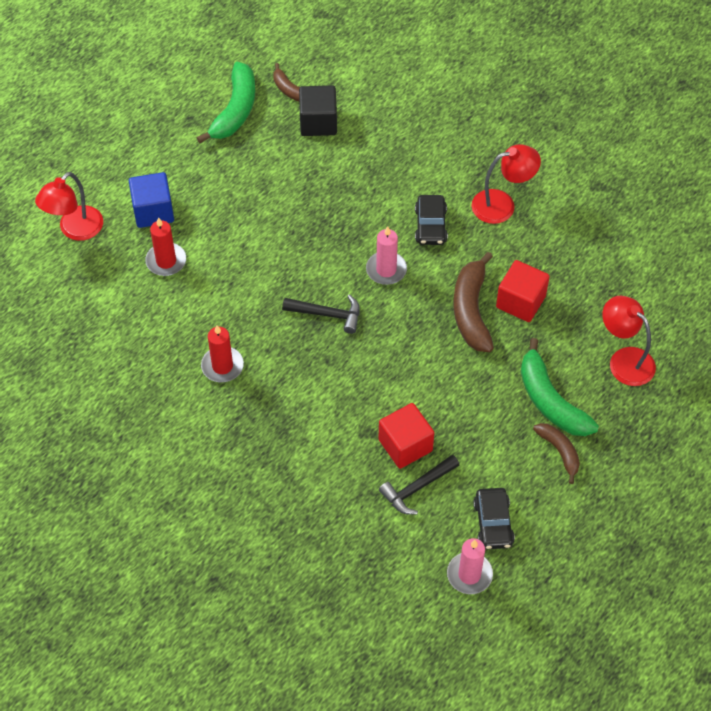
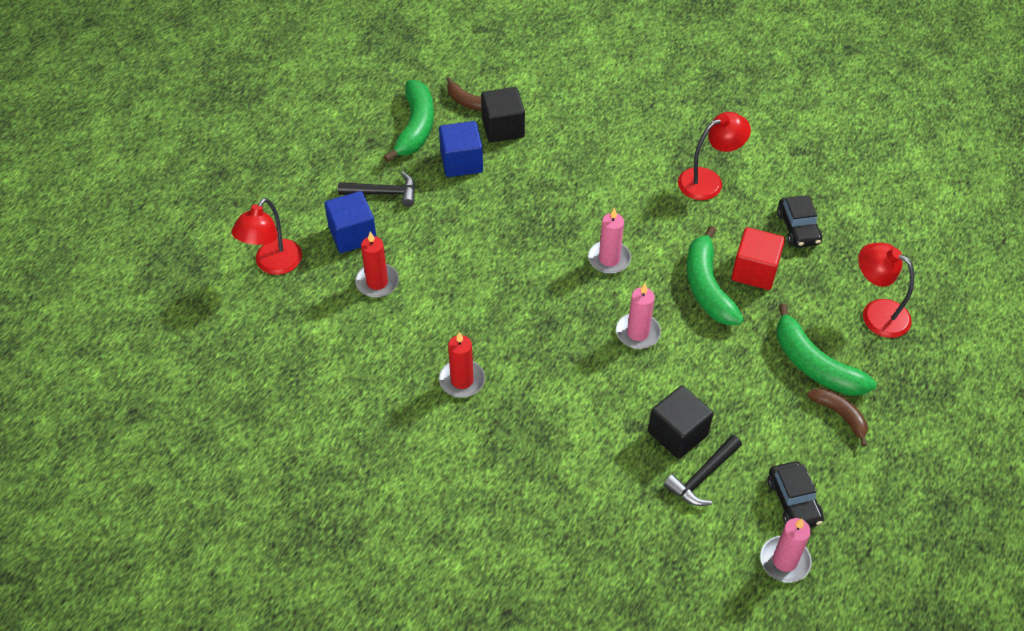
camera: 10 degrees left, 5 degrees down
(270, 152) = (461, 162): none -> blue cube
(327, 314) = (560, 312): black hammer -> black hammer (384, 193)
(394, 345) = (638, 333): none -> pink candle
(405, 445) = (677, 433): red cube -> black cube
(430, 225) = (642, 210): black car -> black car (798, 228)
(471, 310) = (707, 287): brown banana -> green banana

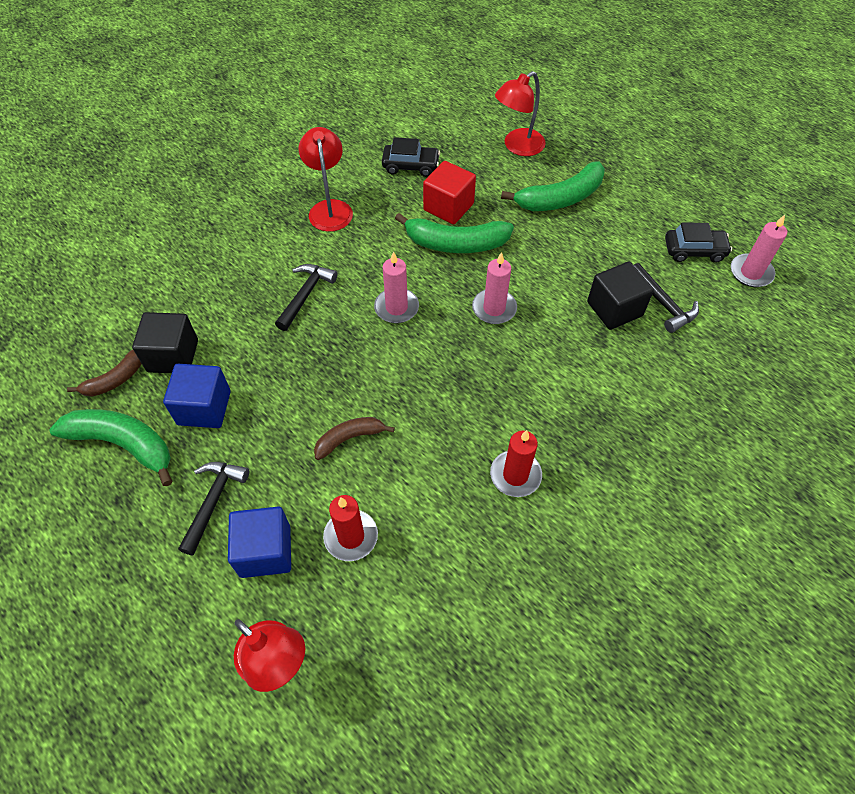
camera: 75 degrees left, 5 degrees up
(597, 192) = (306, 295): none -> black hammer
(840, 415) = (614, 198): brown banana -> brown banana (349, 438)

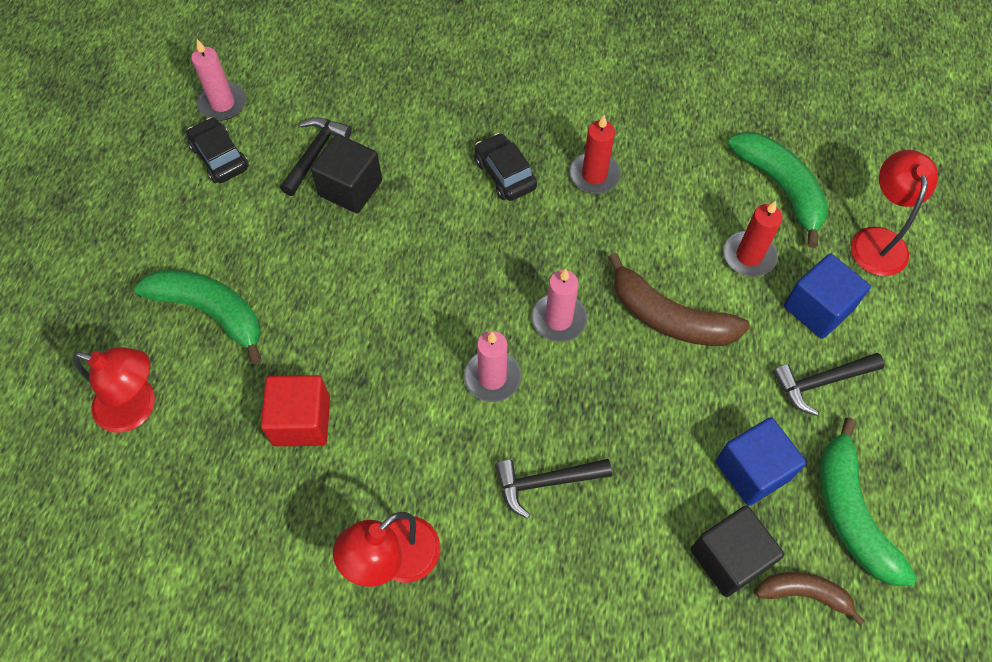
camera: 125 degrees left, 5 degrees up
(349, 438) = (669, 317): brown banana -> brown banana, size x1.69
(410, 166) = (252, 514): black car -> black car (505, 174)
(455, 243) = (357, 377): green banana -> green banana (780, 188)
(494, 308) = (425, 288): pink candle -> pink candle (558, 319)

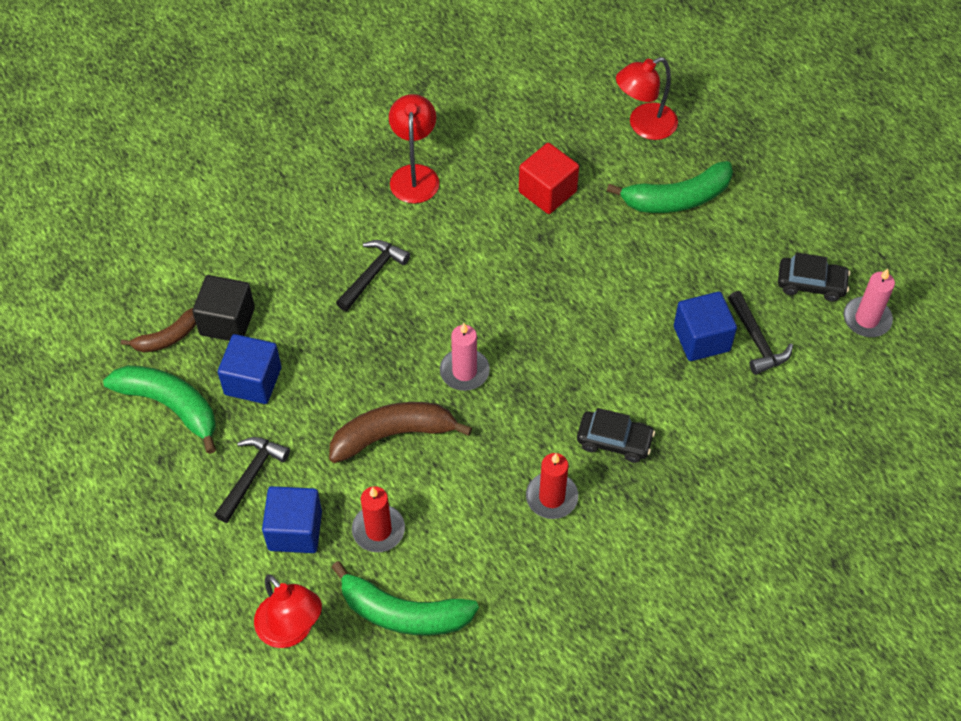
camera: 135 degrees right, 5 degrees down
(350, 188) = (701, 338): black cube -> blue cube
(492, 377) = (466, 302): pink candle -> none

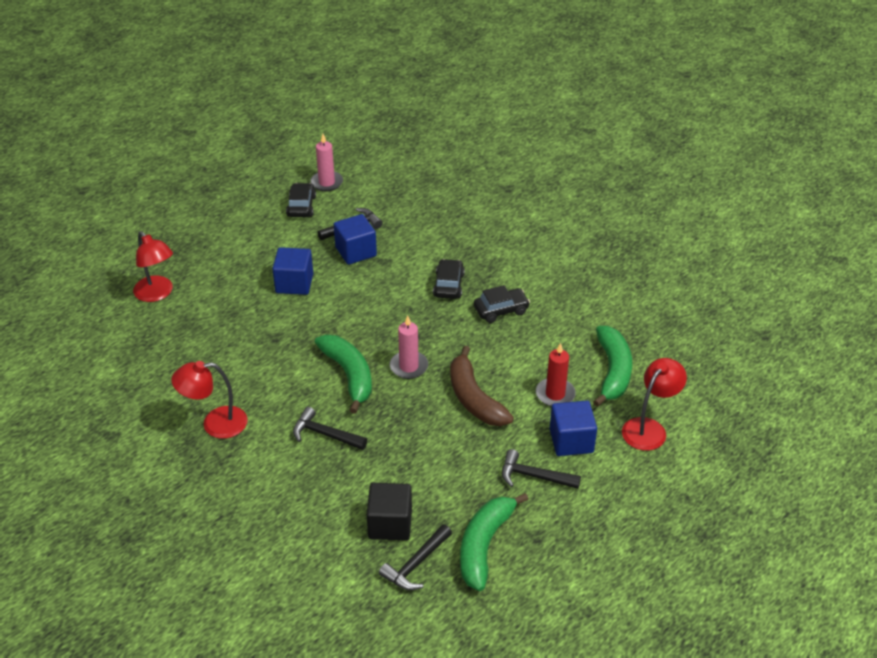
camera: 100 degrees left, 15 degrees down
(167, 338) = (416, 564): brown banana -> black hammer
(253, 381) = (446, 493): blue cube -> blue cube (294, 283)
(547, 191) = (228, 340): red cube -> none
(551, 497) = (501, 310): red candle -> black car
(677, 198) = (230, 271): green banana -> green banana (349, 375)

